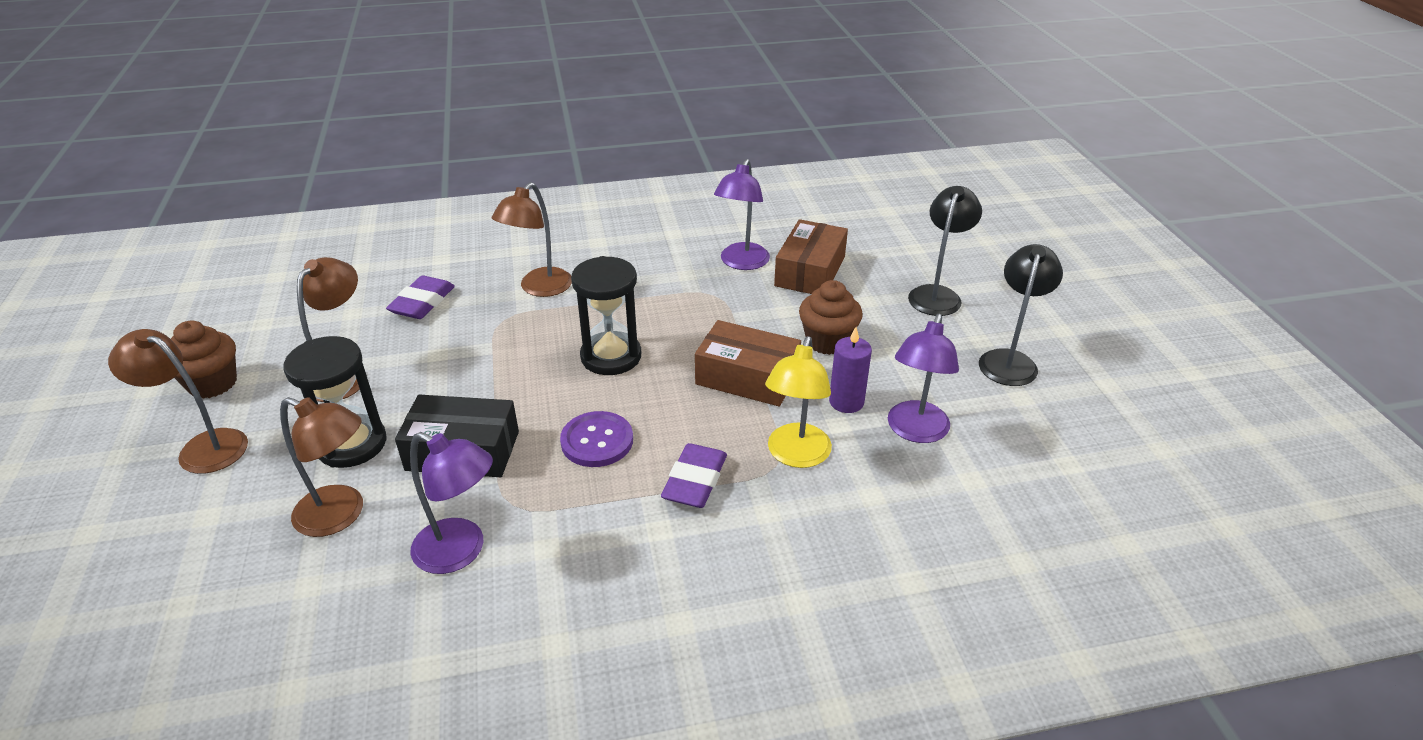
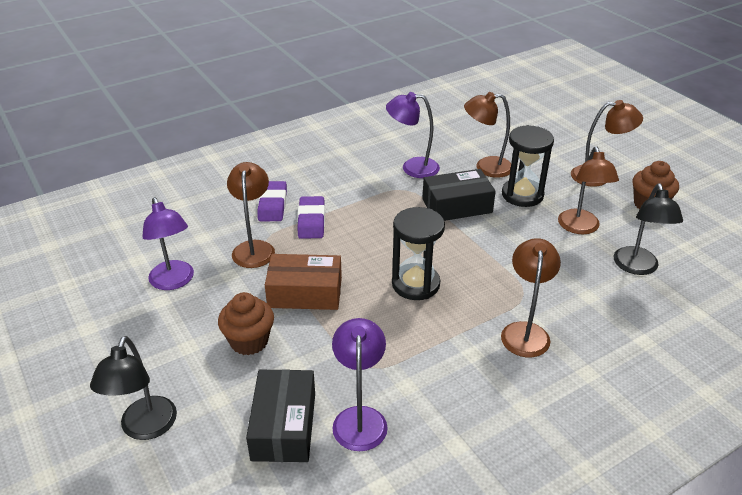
camera: 160 degrees right, 0 degrees up
(422, 303) = (601, 292): purple eraser -> purple eraser (272, 205)
(597, 441) = (383, 228): purple button -> none
(796, 456) = (254, 248): yellow lamp -> brown lamp
(810, 271) = (284, 426): brown box -> black box
(846, 402) = (225, 291): purple candle -> none
(915, 431) = (174, 282): purple lamp -> purple lamp turned 150 degrees clockwise
(1009, 360) = (87, 362): black lamp -> black lamp (637, 267)

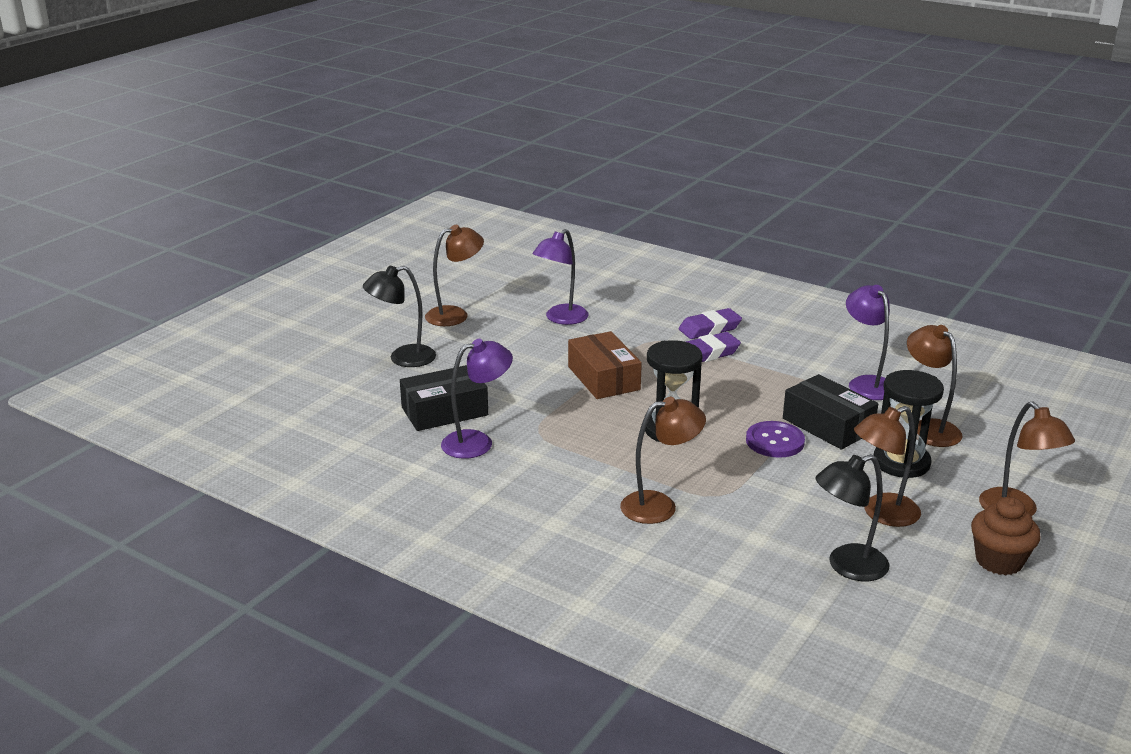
camera: 65 degrees right, 10 degrees down
(249, 341) = (522, 371): brown cupcake -> none
(254, 248) = (638, 338): brown lamp -> brown lamp (455, 315)
(464, 238) = (775, 441): none -> purple button

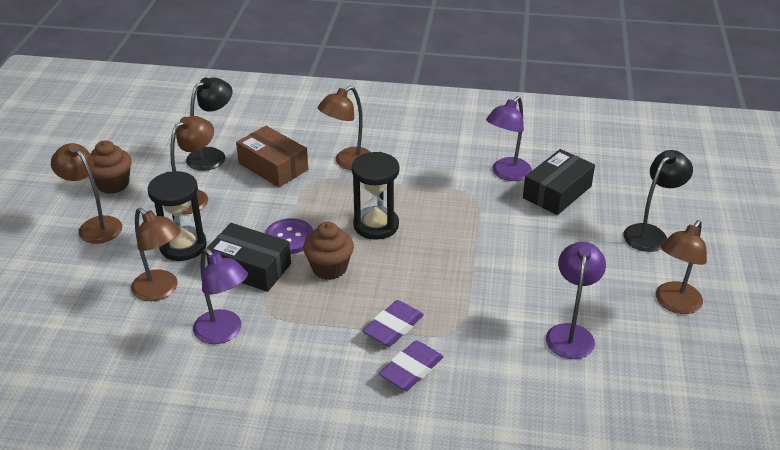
camera: 155 degrees right, 10 degrees up
(603, 378) = (466, 263): brown box -> brown box (273, 166)
(743, 406) = (329, 268): none -> brown cupcake

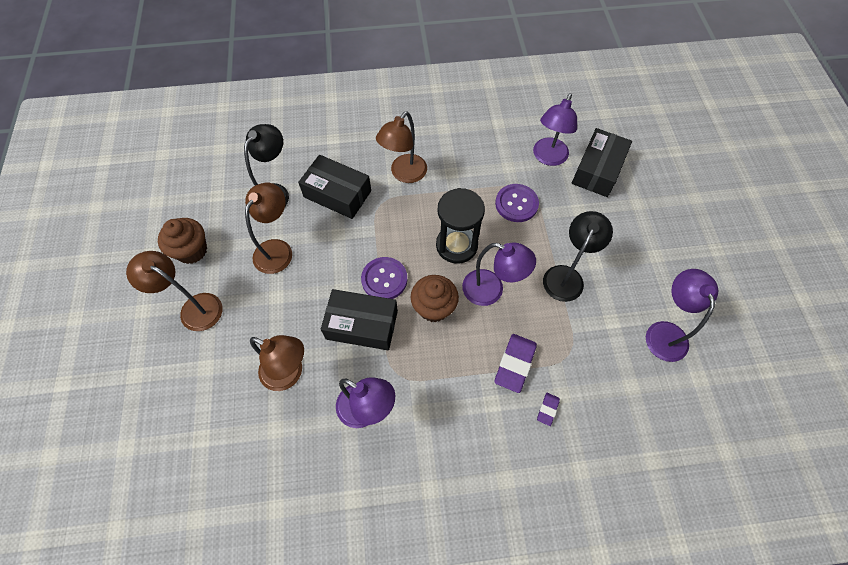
camera: 15 degrees left, 25 degrees up
(183, 246) = (289, 313): black hourglass -> none
(273, 166) = (337, 194): brown box -> black box
(395, 266) = (491, 290): none -> purple lamp
(411, 369) = (547, 409): purple eraser -> purple eraser, size x0.52
(455, 204) = (516, 204): none -> purple button
(650, 233) = (689, 201): black lamp -> black lamp (566, 276)
(674, 304) = (734, 277): brown lamp -> none

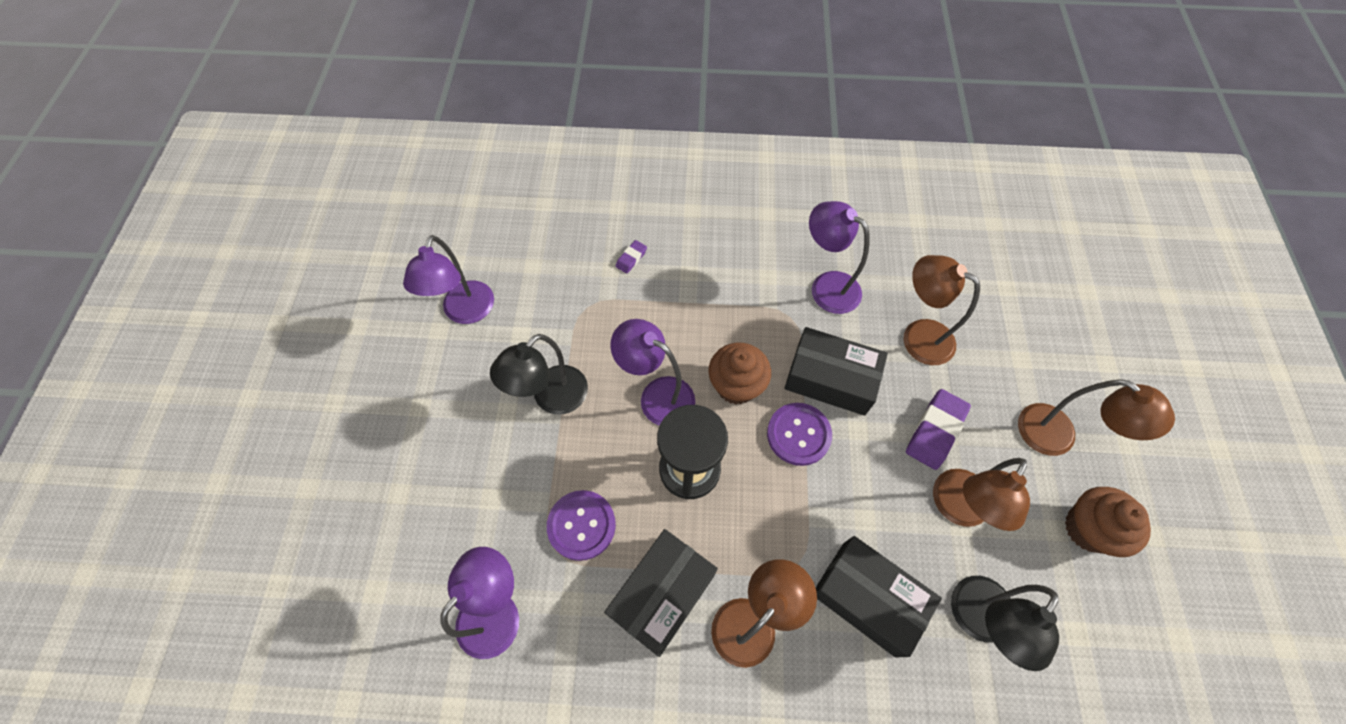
camera: 170 degrees left, 0 degrees up
(515, 364) = (652, 306): purple eraser -> purple eraser (935, 431)
(597, 170) = (427, 568): black box -> black box (662, 594)

